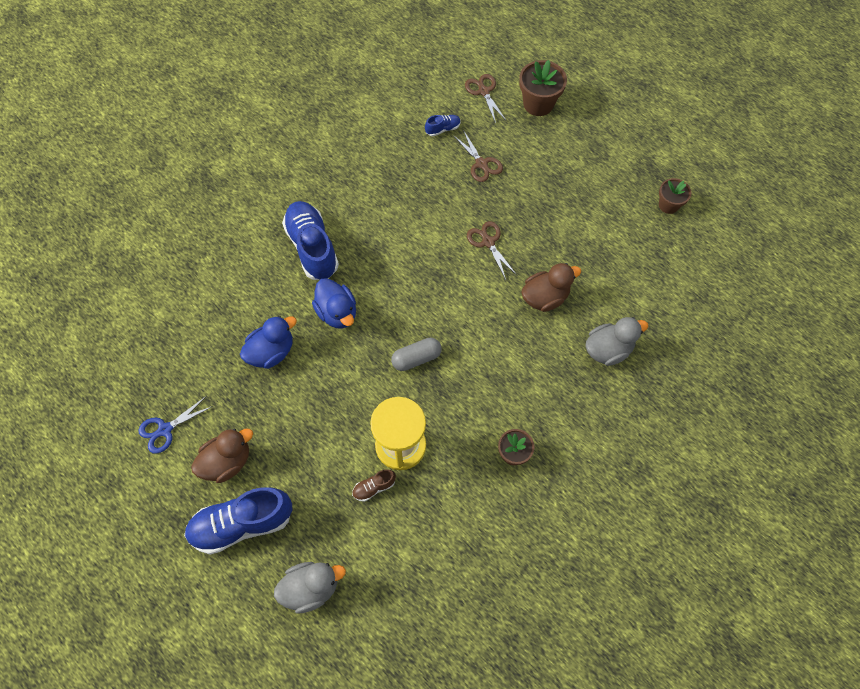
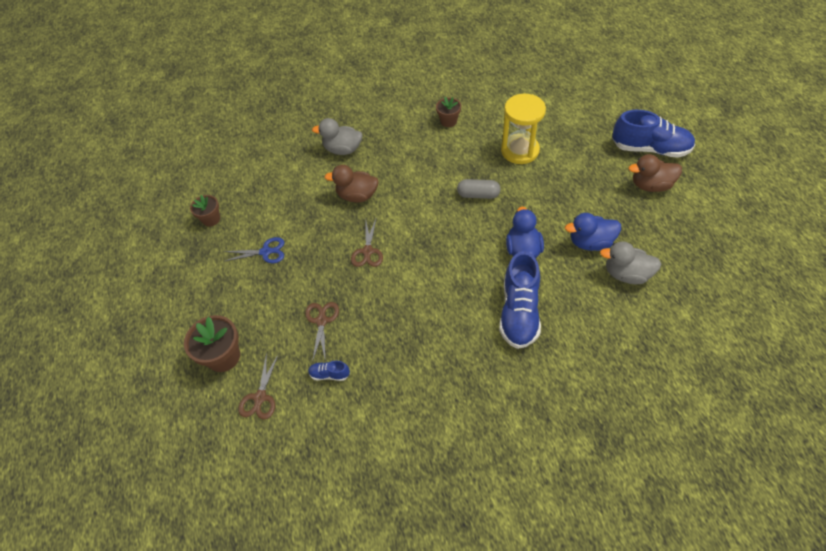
camera: 145 degrees left, 10 degrees down
(165, 429) = (696, 222): blue scissors -> blue scissors (265, 252)
(311, 588) = (614, 105): grey duck -> grey duck (626, 274)
(374, 487) = (550, 136): brown shoe -> none

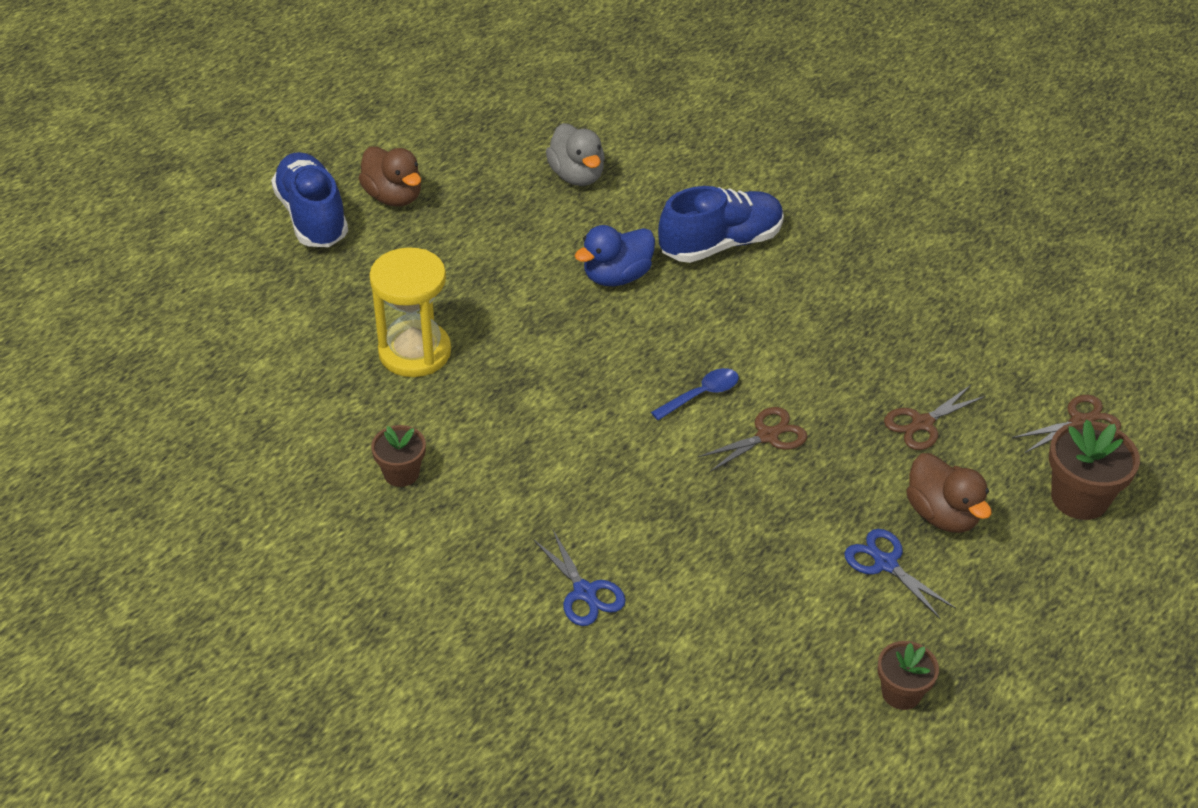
camera: 130 degrees left, 10 degrees down
(329, 374) = (980, 373): blue shoe -> none
(343, 149) = (585, 592): grey duck -> blue scissors
(357, 196) = (674, 509): brown duck -> brown duck (942, 514)
(413, 240) = (701, 395): none -> blue spoon
(478, 195) = (551, 361): grey capsule -> none
(590, 242) = (549, 220): blue duck -> none

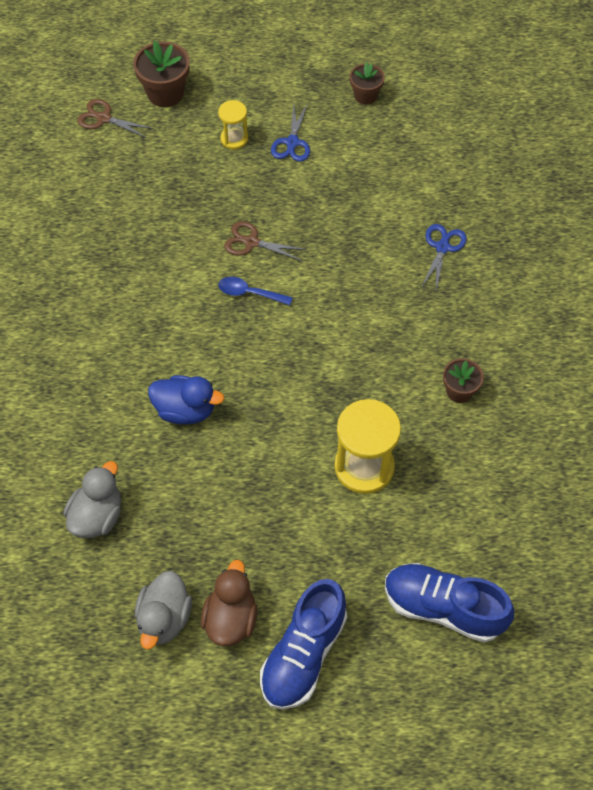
camera: 130 degrees left, 15 degrees up
(442, 165) = (164, 618): none -> grey duck
(720, 244) = (97, 375): blue shoe -> blue shoe (443, 608)
(922, 423) = (171, 182): brown scissors -> none
(942, 514) = (234, 139): brown duck -> yellow hourglass

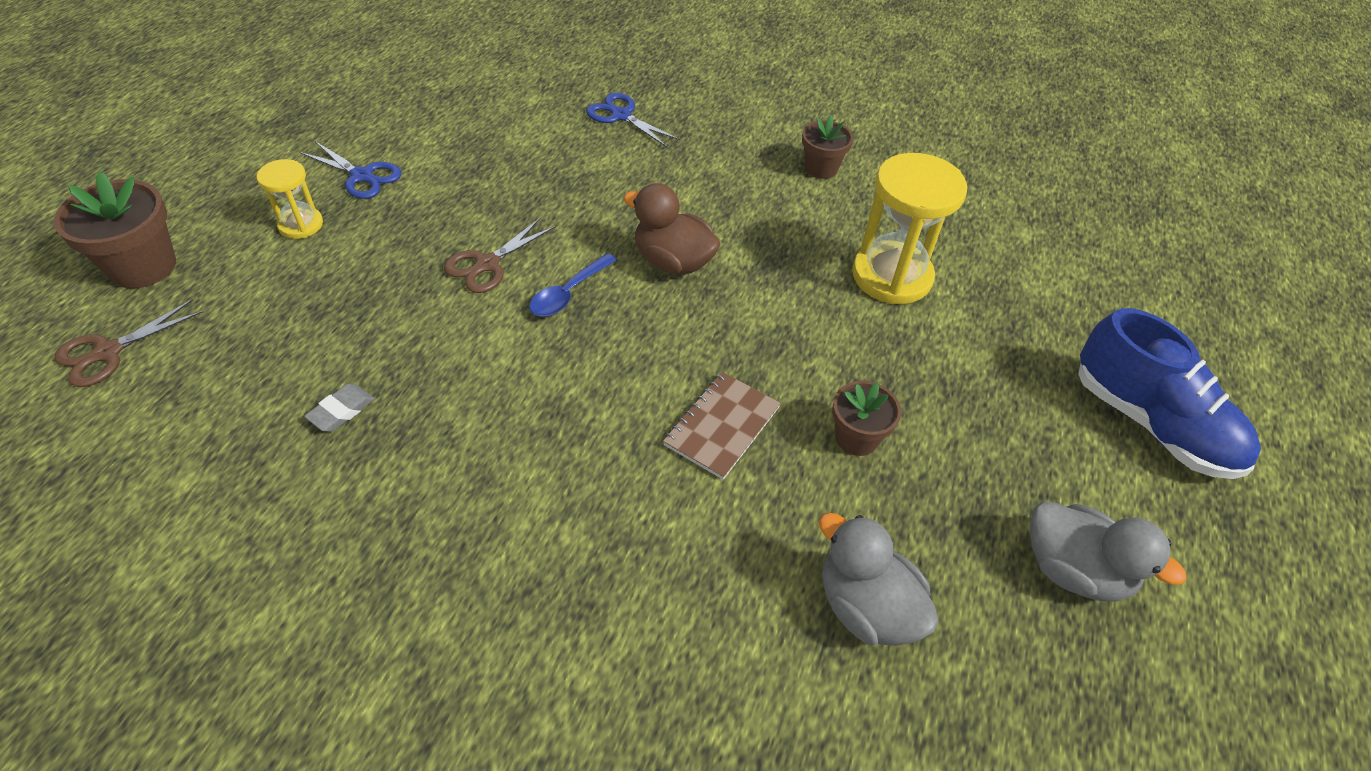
camera: 70 degrees left, 10 degrees down
(113, 233) = (341, 411): none -> grey eraser
(185, 410) = (722, 426): blue duck -> brown notebook
(230, 618) = (1086, 486): brown duck -> brown duck (673, 261)
(365, 96) = (354, 97): brown flower pot -> brown flower pot (856, 438)
(443, 608) = (1103, 275): blue shoe -> none

